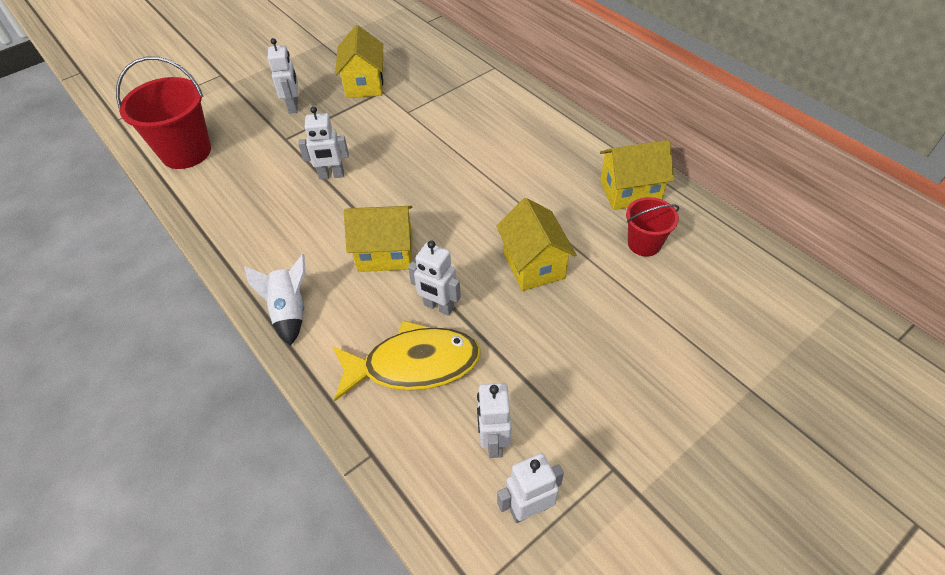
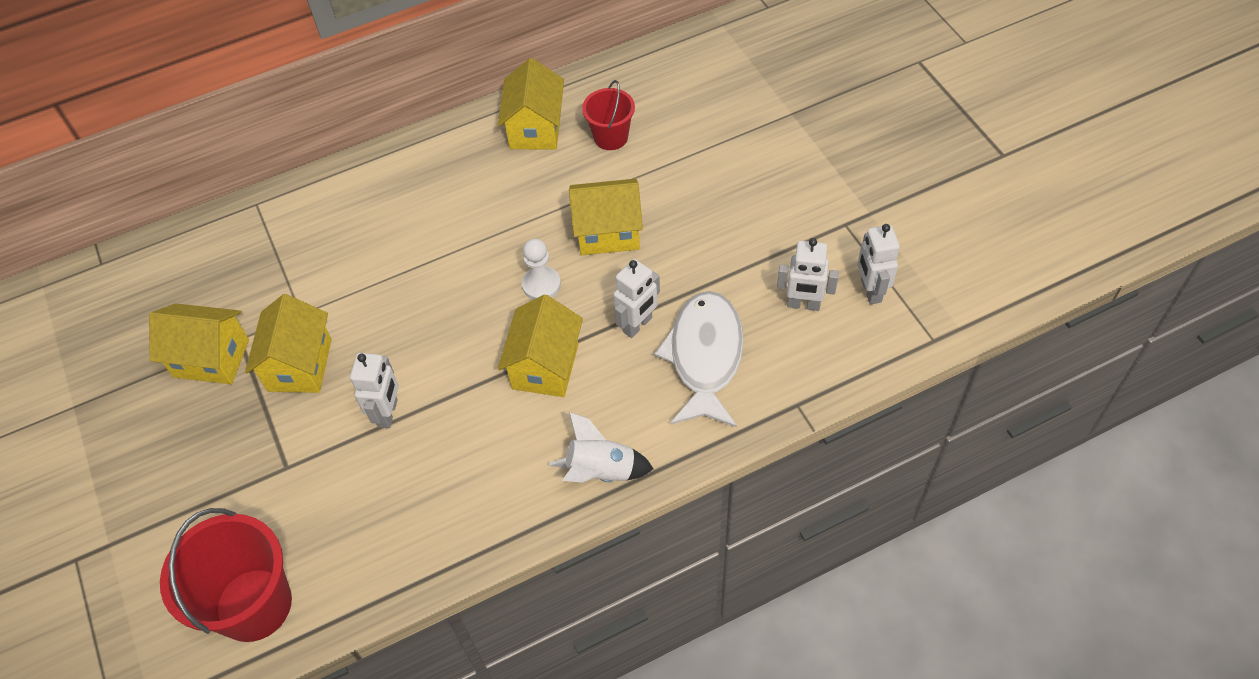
camera: 75 degrees left, 5 degrees up
(293, 106) = (216, 453): white robot -> none
(365, 123) = (299, 365): none -> yellow house
(414, 365) = (705, 357): yellow fish -> white fish
(465, 233) = (541, 285): none -> white pawn

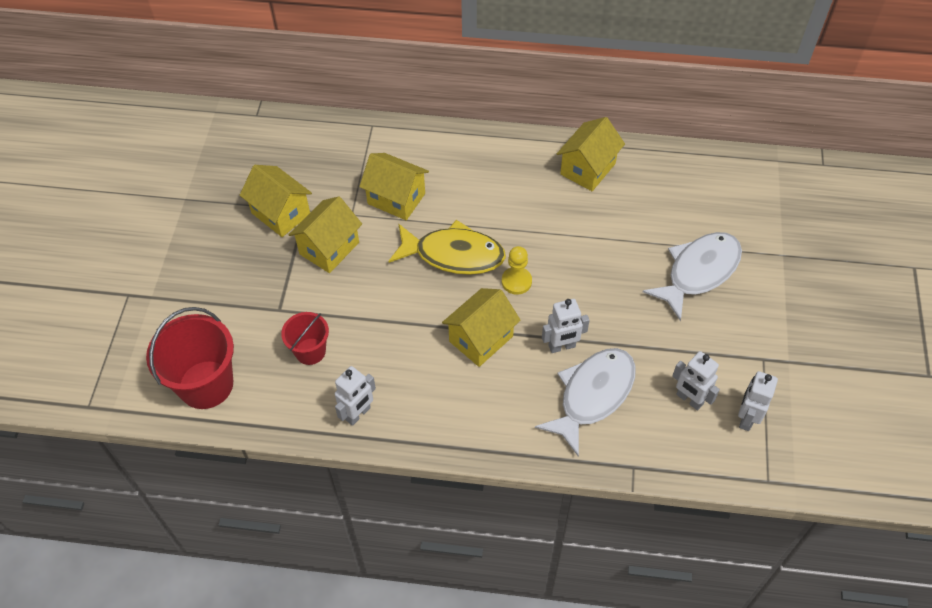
camera: 30 degrees right, 0 degrees up
(388, 413) = (361, 311): white robot -> white robot (358, 414)
(451, 294) = (453, 255): none -> yellow fish
(541, 285) = (516, 281): white pawn -> yellow pawn
(601, 471) = (468, 431): white rocket -> none
(608, 232) = (586, 270): yellow house -> yellow house (396, 198)
(611, 137) = (636, 203): red bucket -> red bucket (310, 351)
(723, 173) = (698, 272): none -> white fish

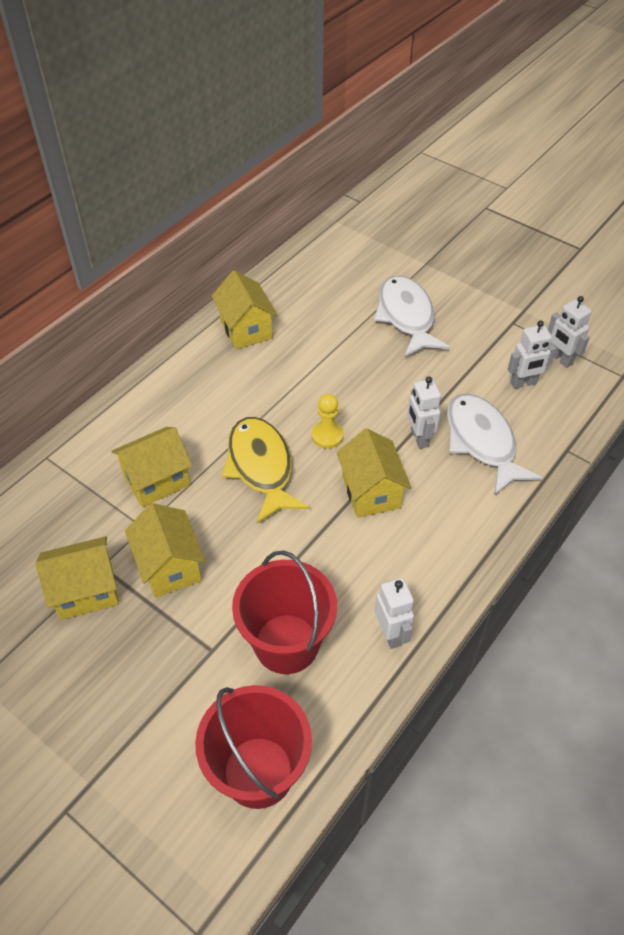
camera: 60 degrees left, 5 degrees down
(310, 351) = (286, 643): red bucket -> red bucket, size x1.75
(453, 255) = (261, 467): yellow fish -> yellow fish turned 60 degrees counterclockwise
(562, 346) = (419, 438): white robot -> white robot turned 150 degrees clockwise

